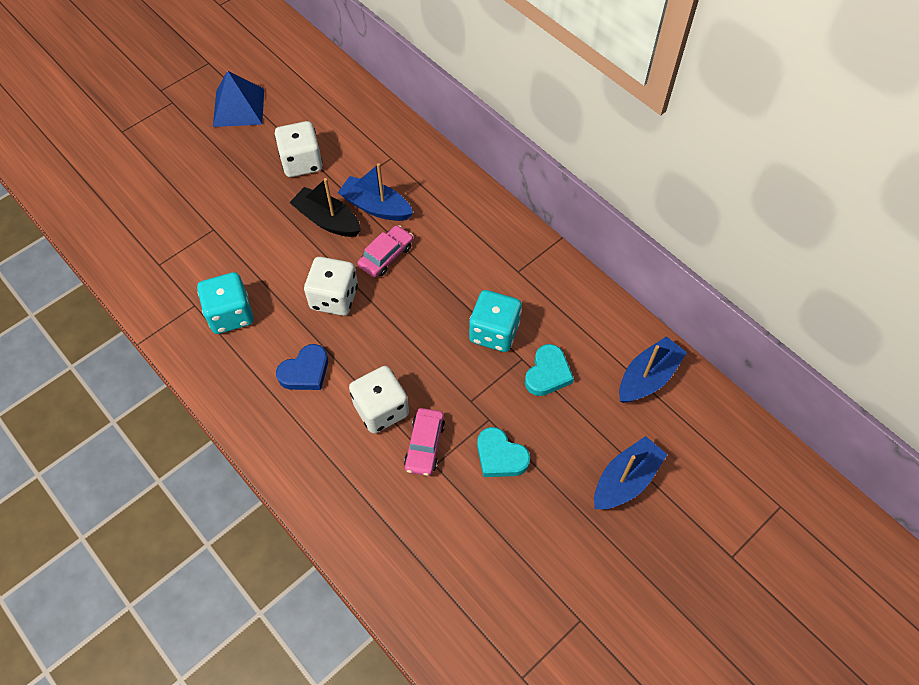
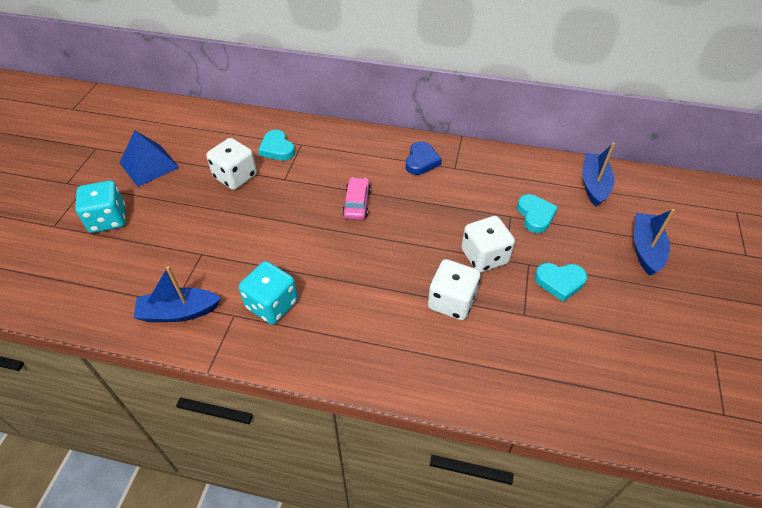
camera: 35 degrees left, 10 degrees down
(305, 371) = (370, 310): blue heart -> blue heart (421, 161)
(327, 220) = (291, 203): black boat -> none
(334, 298) = (344, 249): white dice -> white dice (484, 256)
(364, 151) = (277, 149): none -> turquoise heart
(376, 207) = (319, 177): blue boat -> blue boat (179, 312)
(424, 445) = (505, 306): pink car -> none
(494, 332) = (477, 210): turquoise dice -> turquoise dice (108, 219)

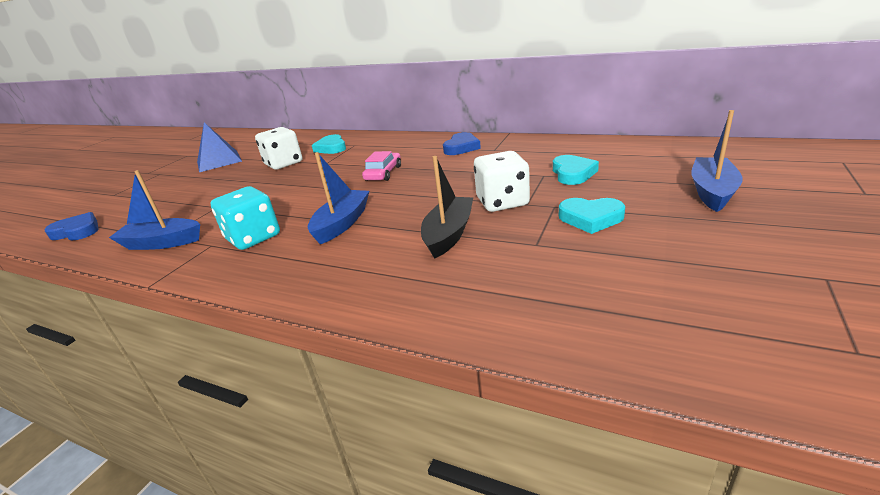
camera: 15 degrees right, 20 degrees down
(62, 293) = (77, 231): none -> blue heart
(108, 219) = (158, 190): turquoise dice -> none
(451, 301) = (449, 234): white dice -> black boat
(594, 185) = (648, 152): blue boat -> blue boat (342, 223)

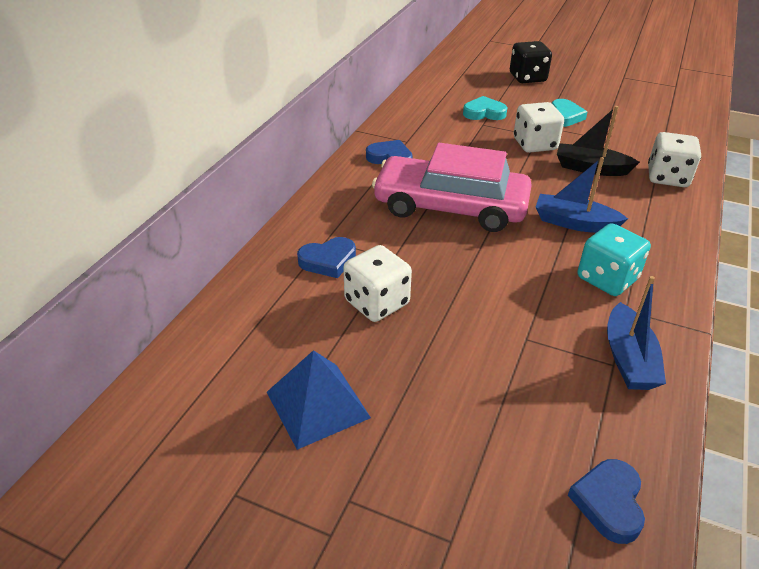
camera: 95 degrees left, 10 degrees up
(331, 148) = (328, 261): turquoise heart -> blue heart
(383, 173) = (450, 206): pink car -> pink car, size x2.35
(426, 290) = (667, 177): none -> white dice
(712, 192) = (527, 78): blue boat -> black dice

